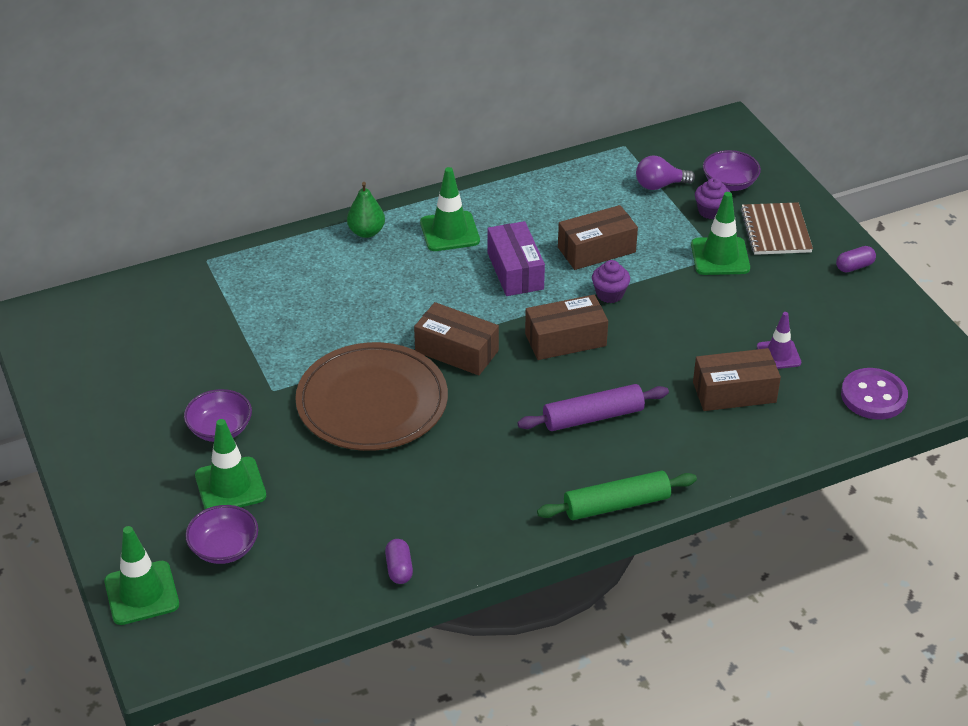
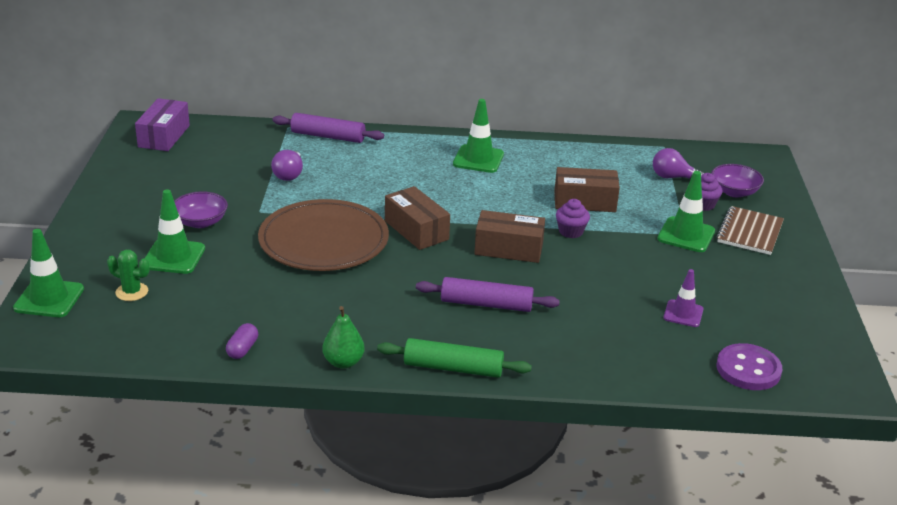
camera: 25 degrees right, 10 degrees down
(224, 548) = (132, 292): purple bowl -> green cactus
(263, 258) = (328, 136): none -> purple rolling pin
(264, 328) = (289, 175): none -> purple light bulb
(366, 232) = (416, 142): green pear -> green pear (343, 362)
(515, 271) = (507, 196): purple box -> purple box (164, 136)
(734, 392) = (621, 326): brown box -> none
(854, 266) = (803, 276): purple capsule -> none

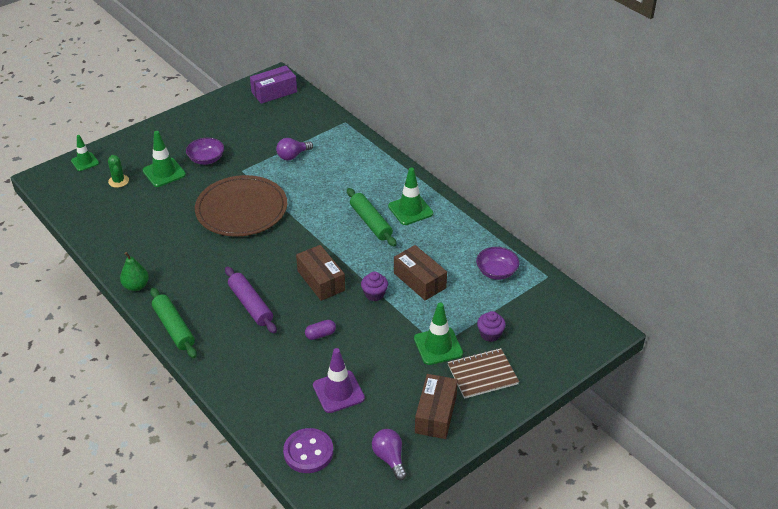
camera: 50 degrees right, 10 degrees up
(49, 299) = (85, 162): green traffic cone -> green traffic cone, size x0.66
(242, 349) = (110, 246): purple capsule -> purple capsule (320, 334)
(328, 136) = (354, 142): purple rolling pin -> none
(416, 230) = (295, 234): brown box -> brown box (436, 414)
(464, 185) = (370, 222): none -> green rolling pin
(673, 177) = (508, 302): purple light bulb -> purple light bulb (389, 458)
(683, 314) = (338, 392): purple traffic cone -> purple traffic cone, size x1.51
(734, 192) = (530, 340): purple bowl -> purple bowl (496, 272)

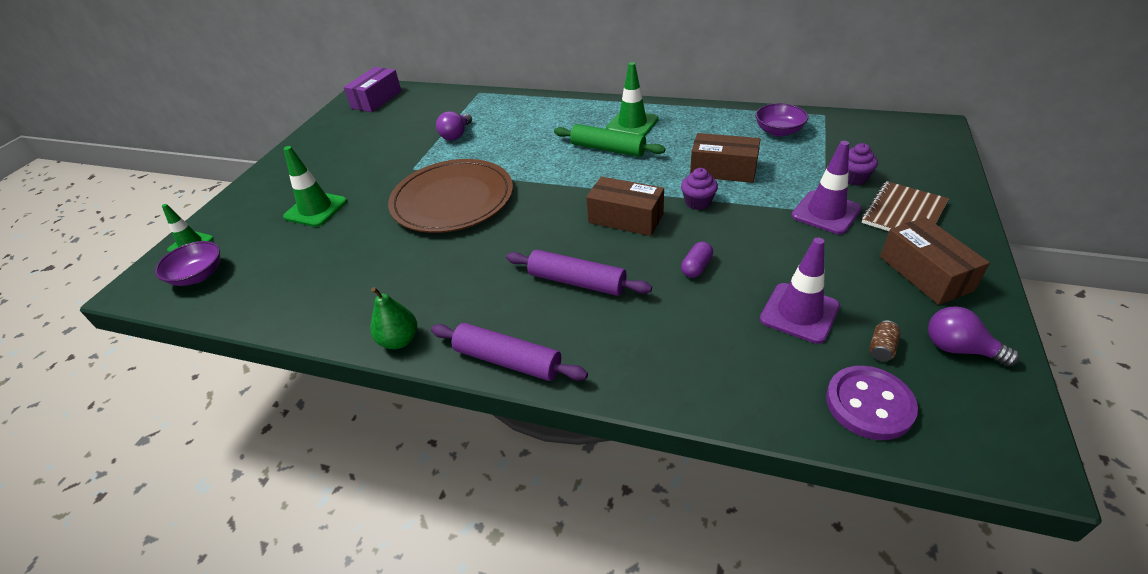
camera: 30 degrees left, 0 degrees up
(118, 181) = (259, 242): green cactus -> none
(174, 328) = (508, 360): green rolling pin -> purple rolling pin
(206, 159) = (358, 176): purple bowl -> purple bowl (198, 275)
(352, 433) = (881, 348): none -> brown can
(438, 346) = (826, 212): green traffic cone -> purple traffic cone

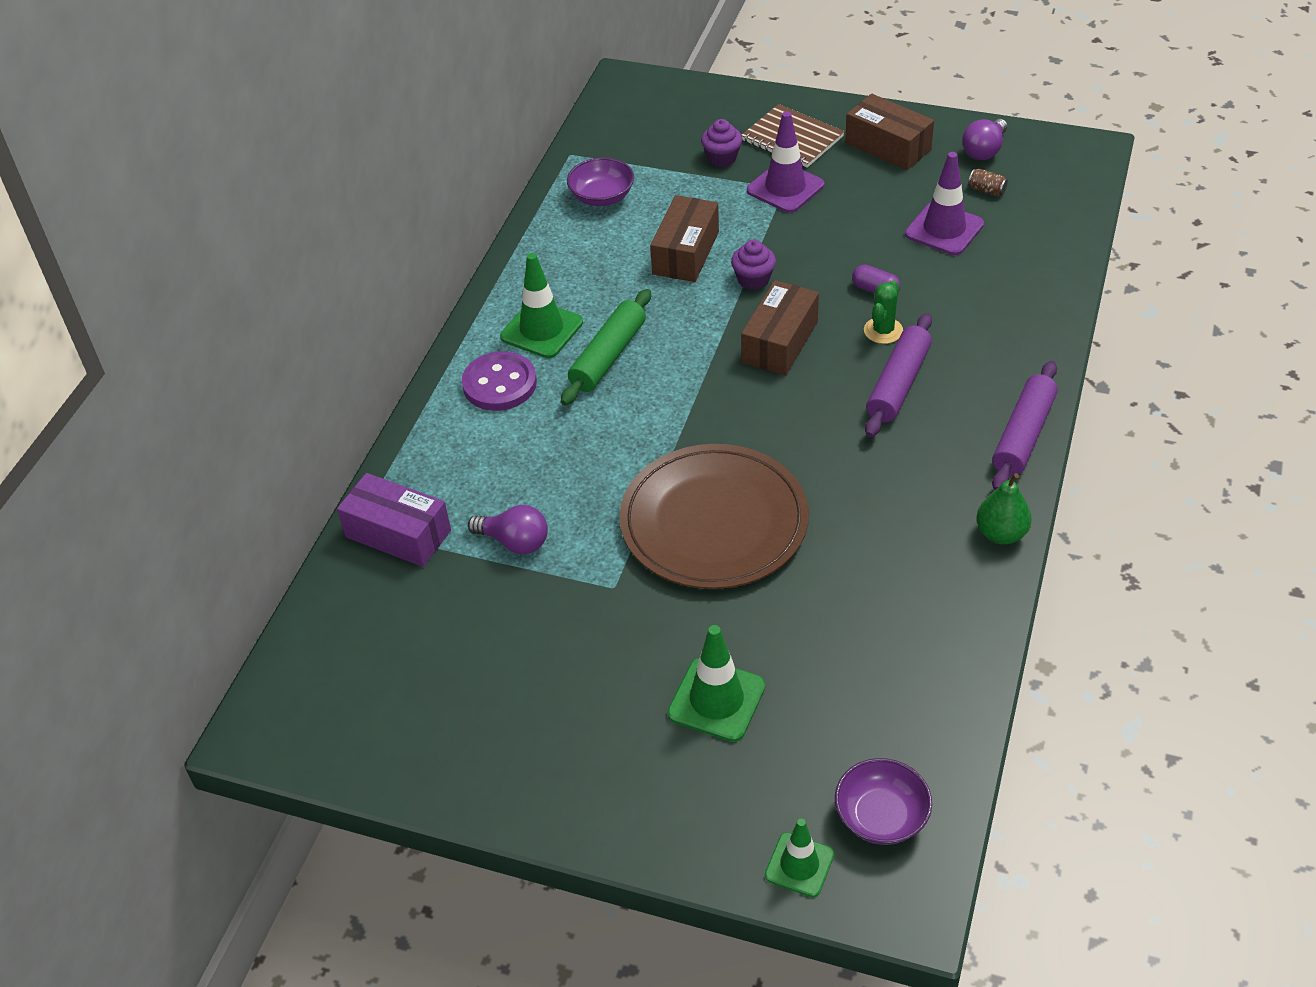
camera: 90 degrees left, 5 degrees up
(376, 99) = (321, 699): purple box -> purple box (398, 534)
(643, 272) = (883, 331): none -> green cactus
(869, 404) = (1050, 209): purple button -> purple button (499, 384)
(925, 273) = (888, 146): brown box -> brown box turned 60 degrees clockwise

